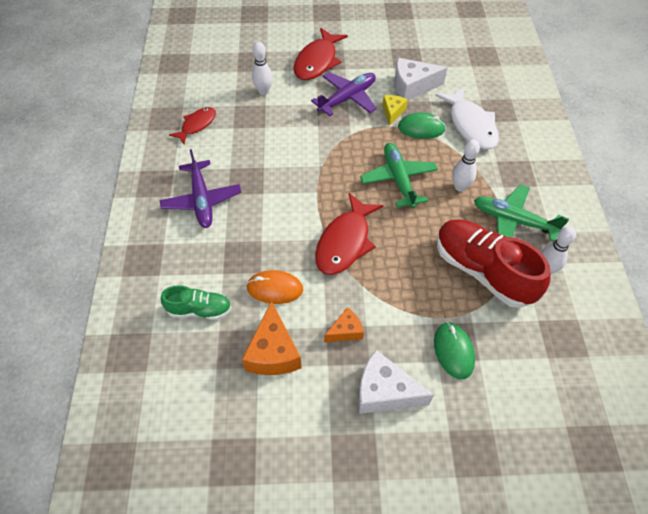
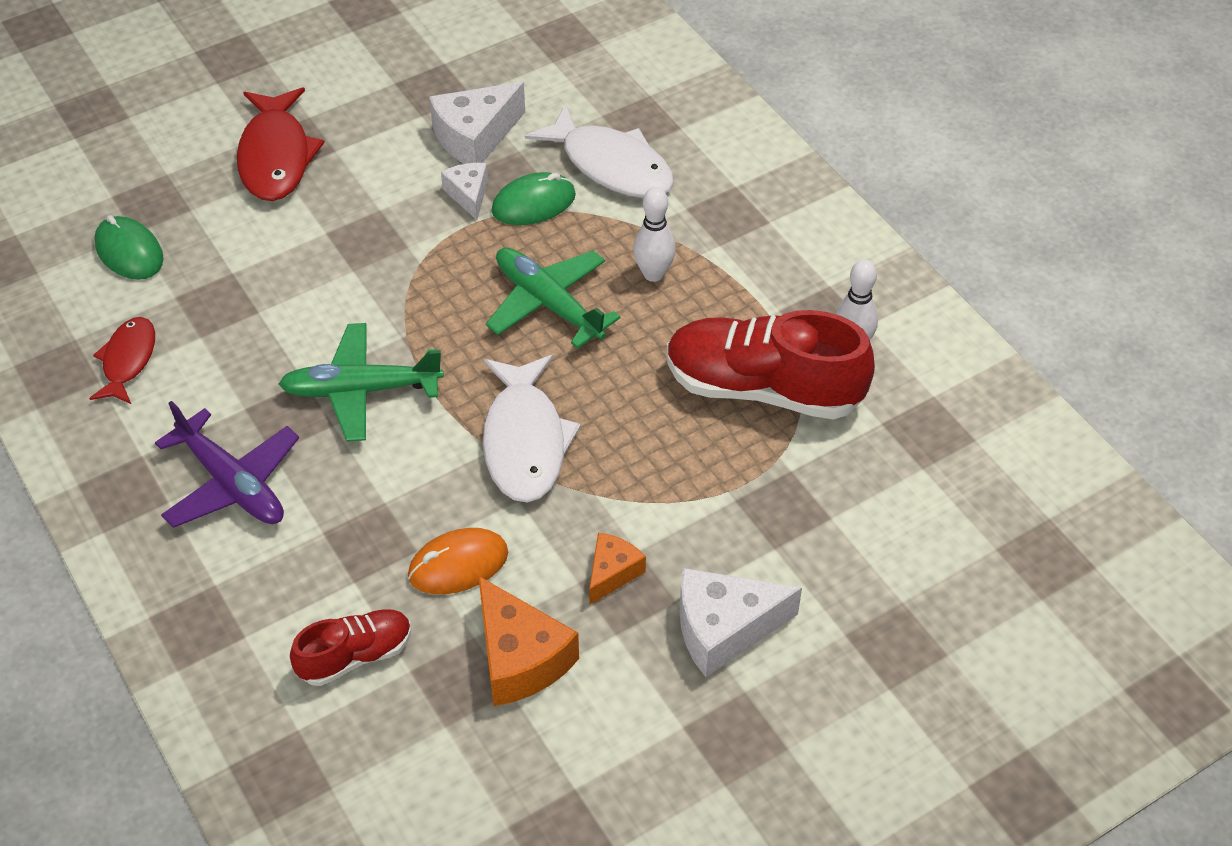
camera: 30 degrees left, 5 degrees down
(199, 310) = (355, 656): green shoe -> red shoe
(263, 91) = (212, 249): white bowling pin -> none
(345, 242) = (525, 441): red fish -> white fish
(347, 98) = (374, 202): purple plane -> none
(392, 112) = (468, 195): yellow cheese -> white cheese
(453, 351) = (788, 523): green mouse -> green mouse (129, 252)
(513, 220) = (764, 292): green plane -> green plane (361, 390)

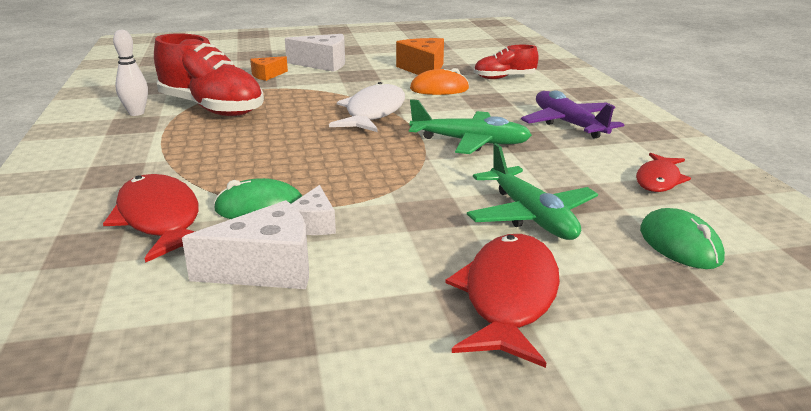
camera: 160 degrees left, 25 degrees down
(548, 303) = (306, 156): green plane -> green plane (531, 216)
(611, 165) = (160, 219): white fish -> red fish
(612, 573) = (361, 78): orange cheese -> orange cheese (267, 75)
(653, 274) = (213, 156): white bowling pin -> none

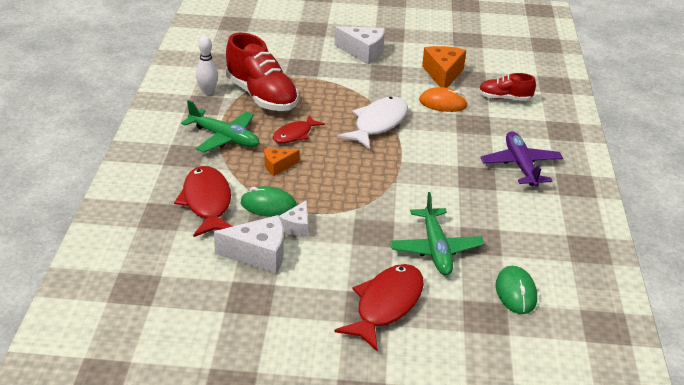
camera: 15 degrees right, 10 degrees up
(267, 75) = (314, 60): orange cheese -> orange cheese (278, 166)
(470, 142) = (434, 171): green plane -> green plane (224, 138)
(659, 180) = (545, 236): red fish -> red fish (295, 134)

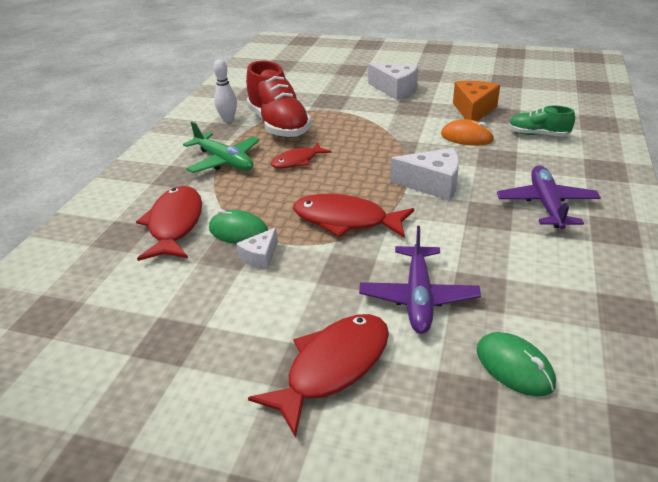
camera: 15 degrees right, 0 degrees up
(259, 254) = (203, 286): white cheese -> white cheese (432, 184)
(278, 166) = (266, 191): orange cheese -> none
(358, 189) = (345, 220): none -> red fish
(378, 124) = (390, 154): white fish -> none
(436, 249) = (418, 297): green plane -> purple plane
(504, 98) = (538, 134): red shoe -> green shoe
(515, 292) = (514, 367): green mouse -> green mouse turned 45 degrees counterclockwise

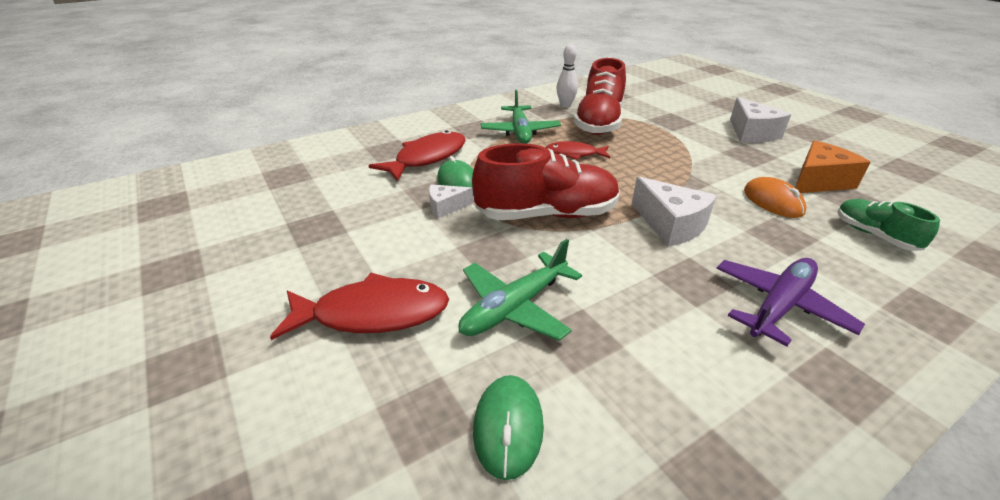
camera: 40 degrees right, 0 degrees up
(345, 220) = (546, 214): red fish -> red shoe
(418, 297) = (514, 307): purple plane -> green plane

